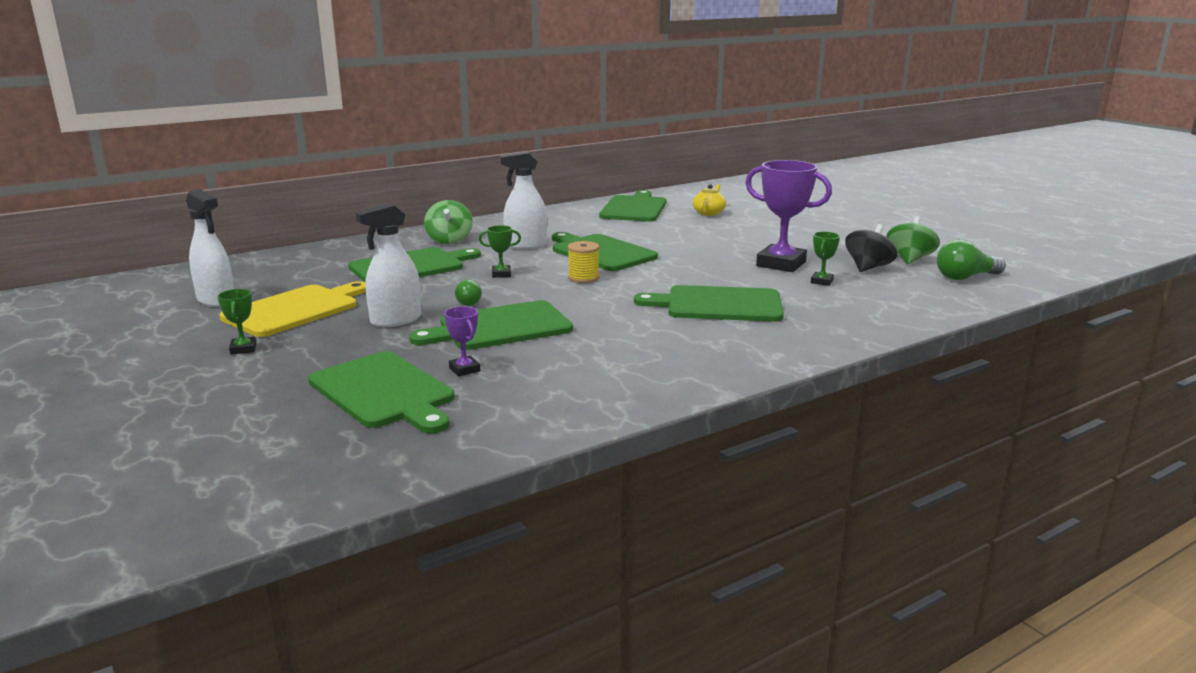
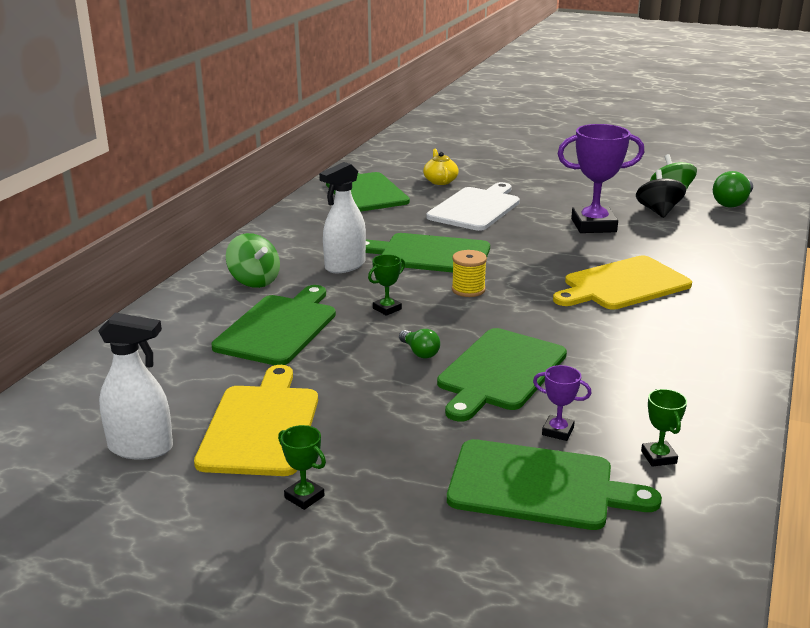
camera: 35 degrees left, 5 degrees up
(395, 320) = (391, 400): white spray bottle -> none
(701, 234) = (476, 208): none -> white cutting board
(718, 305) = (623, 285): green cutting board -> yellow cutting board
(821, 281) = (651, 236): green trophy -> green trophy (658, 457)

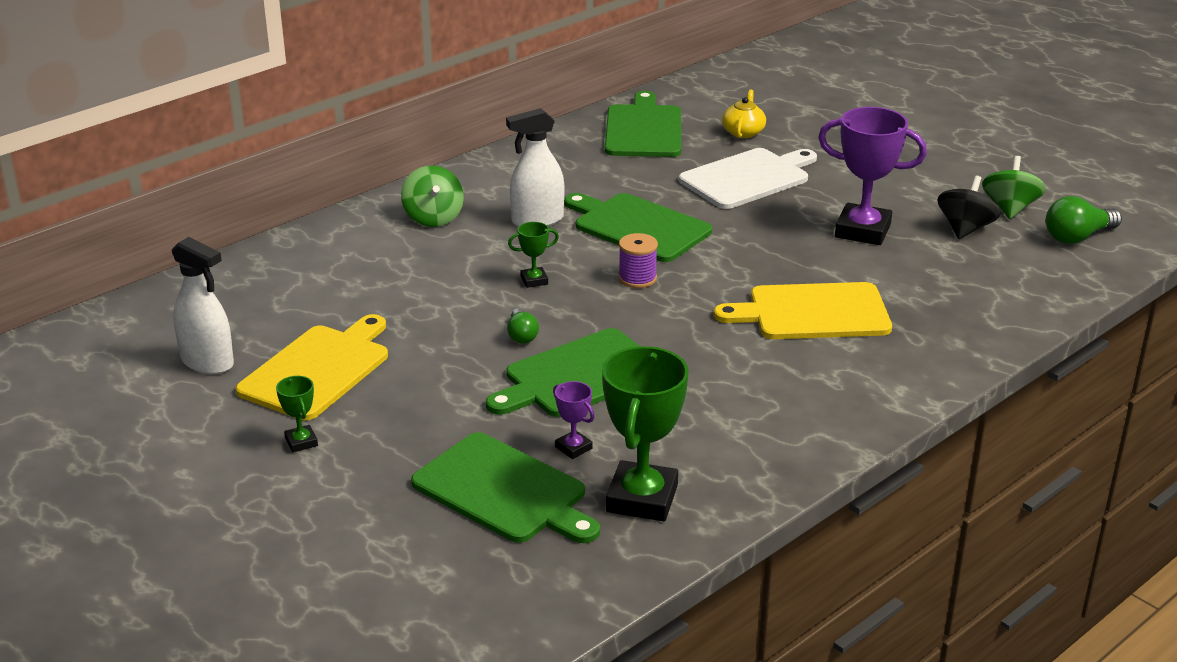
camera: 25 degrees right, 5 degrees up
(279, 327) = (413, 276): green cutting board -> none
(468, 289) = (637, 278): yellow spool -> purple spool
(658, 457) = (642, 498): green trophy -> green trophy, size x2.17

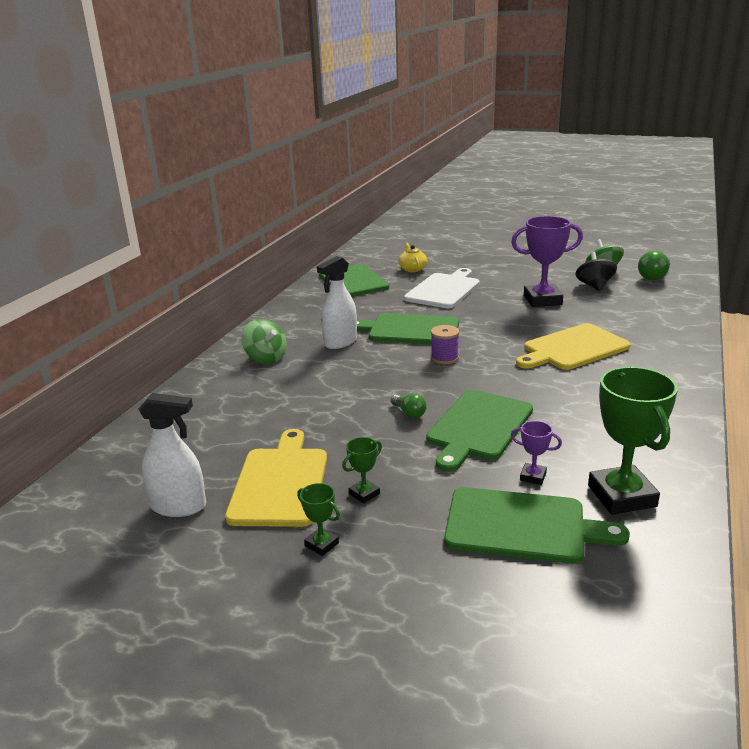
camera: 25 degrees left, 5 degrees down
(534, 280) = (378, 377): green trophy -> green trophy (364, 494)

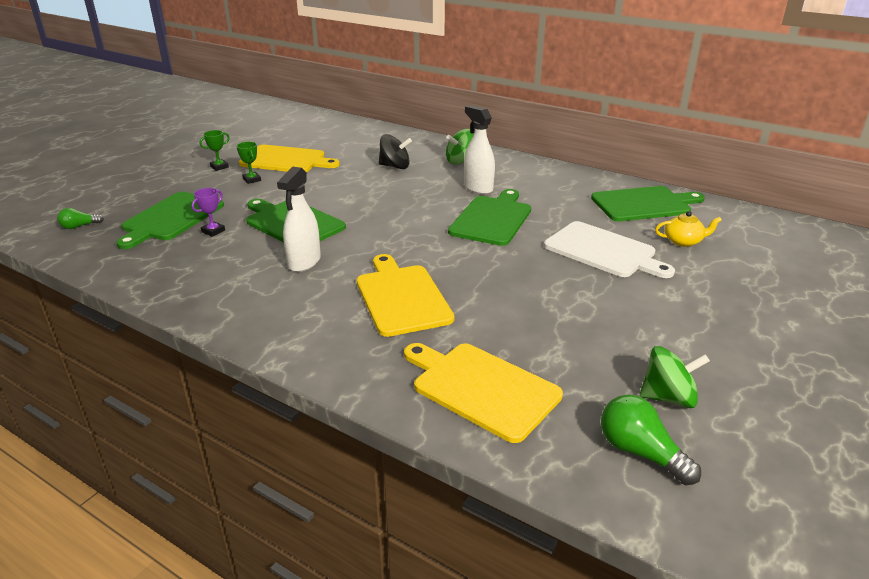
camera: 100 degrees right, 5 degrees up
(179, 506) = (288, 138): white spray bottle -> white spray bottle (304, 262)
(409, 413) = (334, 202): green light bulb -> green light bulb (79, 226)
(444, 358) = (420, 227): purple spool -> none
(542, 300) = (552, 310): purple trophy -> none
(594, 286) = (599, 368): black spinning top -> black spinning top (395, 166)
(621, 496) = (158, 257): green trophy -> none
(648, 312) = (481, 388): none -> yellow cutting board

